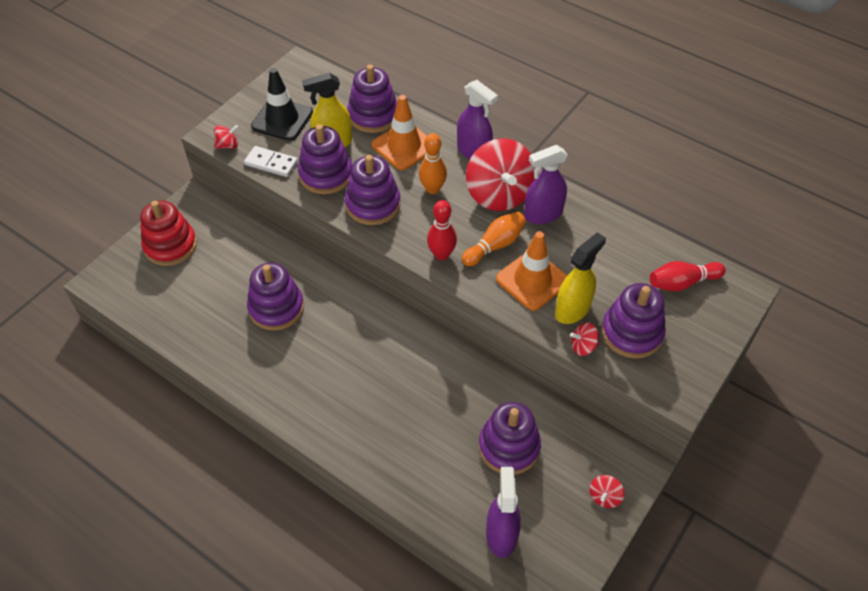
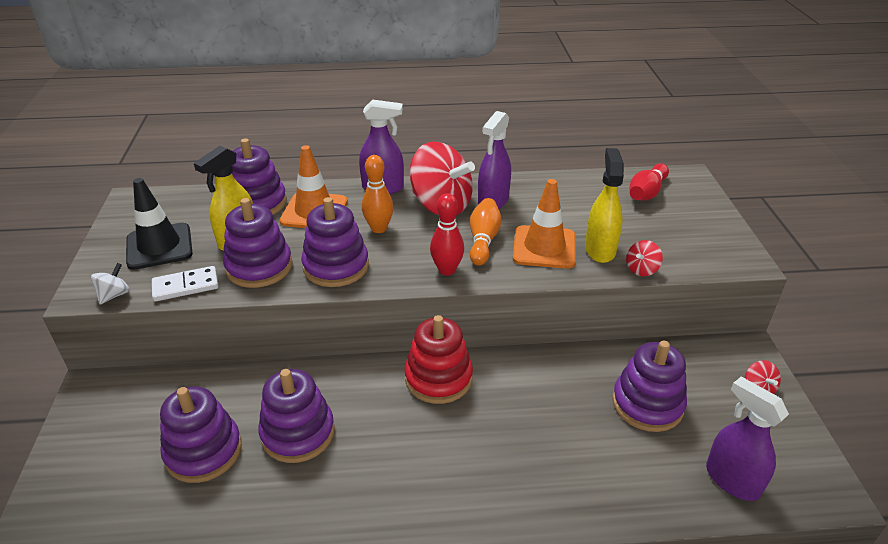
camera: 40 degrees left, 15 degrees down
(170, 246) = (100, 450): red stacking toy -> red stacking toy (438, 378)
(228, 145) = (114, 295): red spinning top -> white spinning top
(632, 333) = (660, 241): purple stacking toy -> purple stacking toy (203, 451)

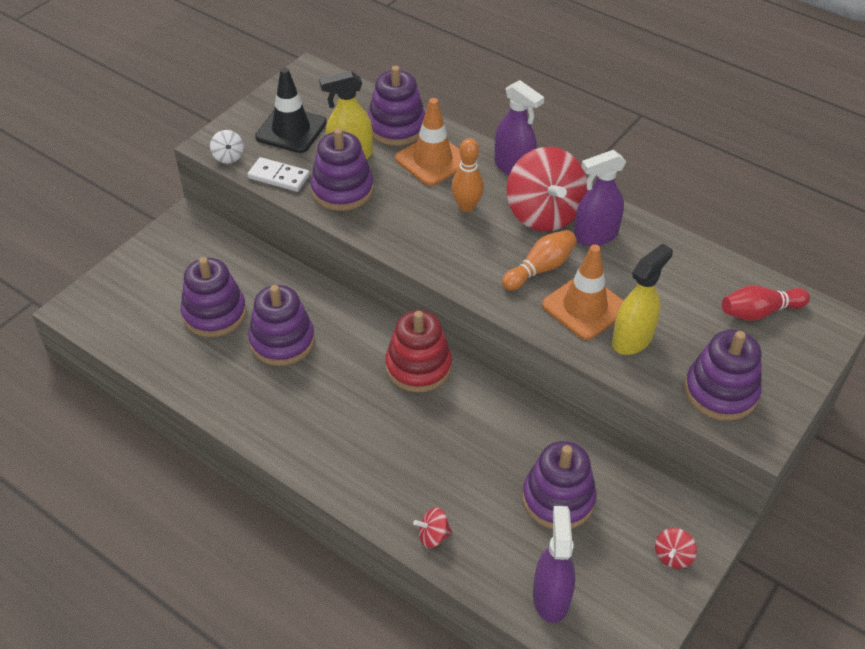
camera: 40 degrees right, 10 degrees up
(114, 295) = (228, 157): white spinning top -> white spinning top turned 90 degrees clockwise
(336, 266) = (397, 223): purple stacking toy -> purple stacking toy (720, 391)
(447, 270) = (478, 278): red bowling pin -> none
(641, 269) = (645, 380): red spinning top -> red spinning top (433, 536)

